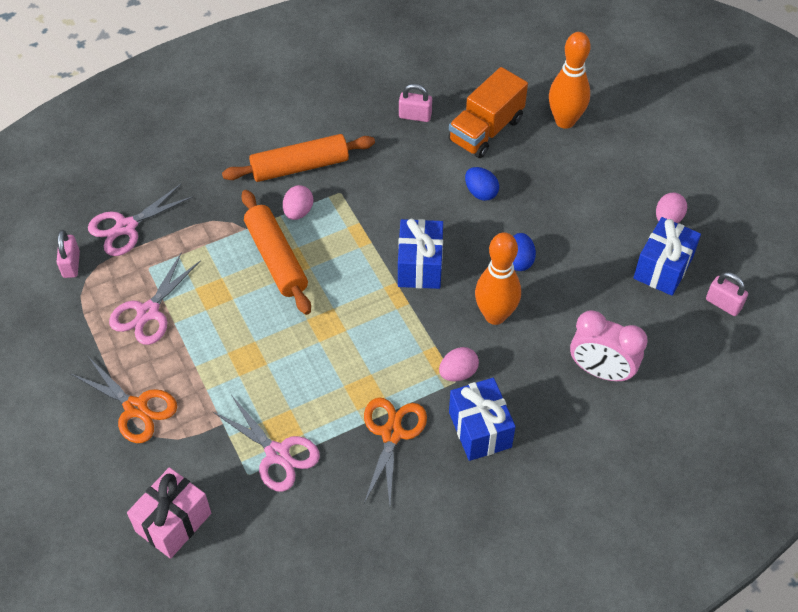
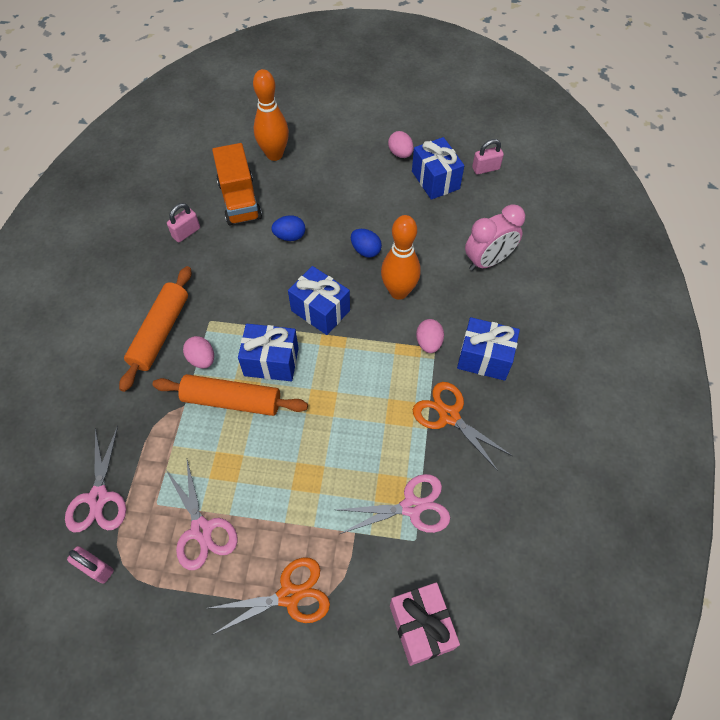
camera: 55 degrees left, 5 degrees up
(336, 262) = (271, 362): none -> blue gift

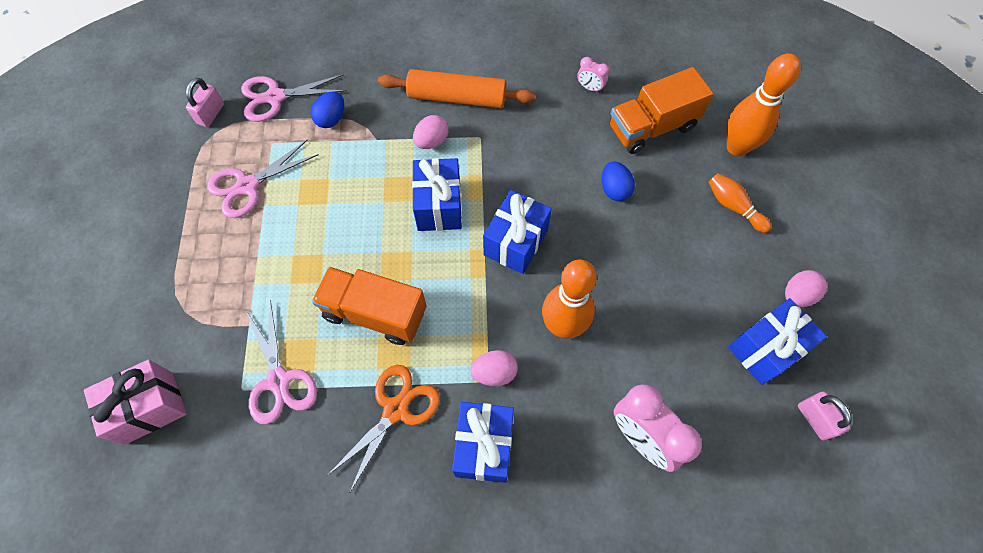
camera: 80 degrees right, 5 degrees up
(186, 232) = (590, 88): pink padlock -> pink clock
(232, 400) = (387, 179): orange rolling pin -> none
(289, 595) = (184, 275): orange scissors -> none
(324, 169) = (733, 207): none -> orange bowling pin
(363, 424) = (374, 313): none -> orange truck
(365, 250) = (616, 277): blue egg -> blue egg (331, 119)

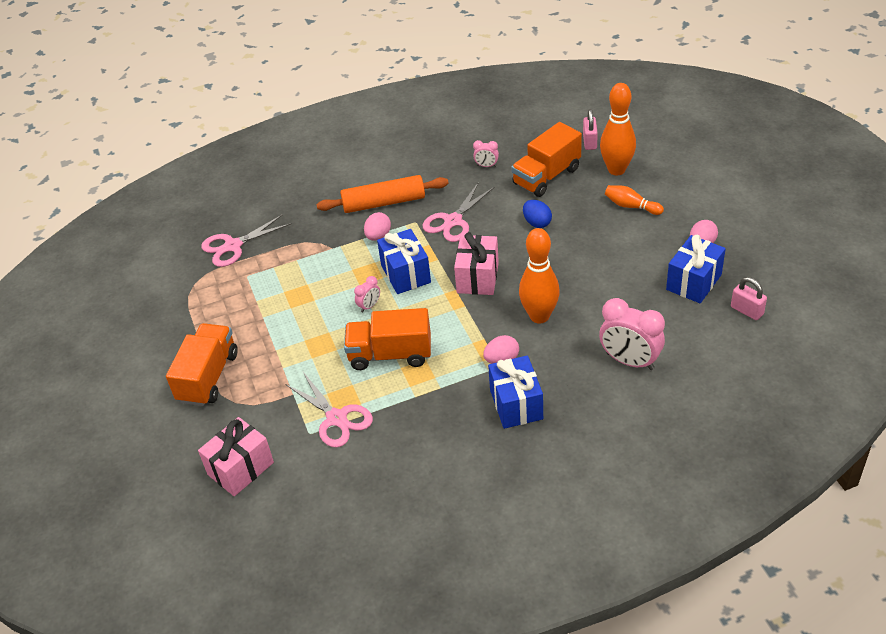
camera: 15 degrees left, 20 degrees down
(172, 265) = (208, 377): none -> orange truck
(211, 114) = (184, 273): pink padlock -> pink padlock (589, 142)
(247, 186) = (242, 309): pink scissors -> pink scissors (453, 221)
(331, 119) = (288, 246): blue egg -> none
(381, 235) = (369, 306): none -> pink clock
(396, 409) = (438, 405): orange scissors -> none
(515, 242) = (477, 277): blue gift -> pink gift

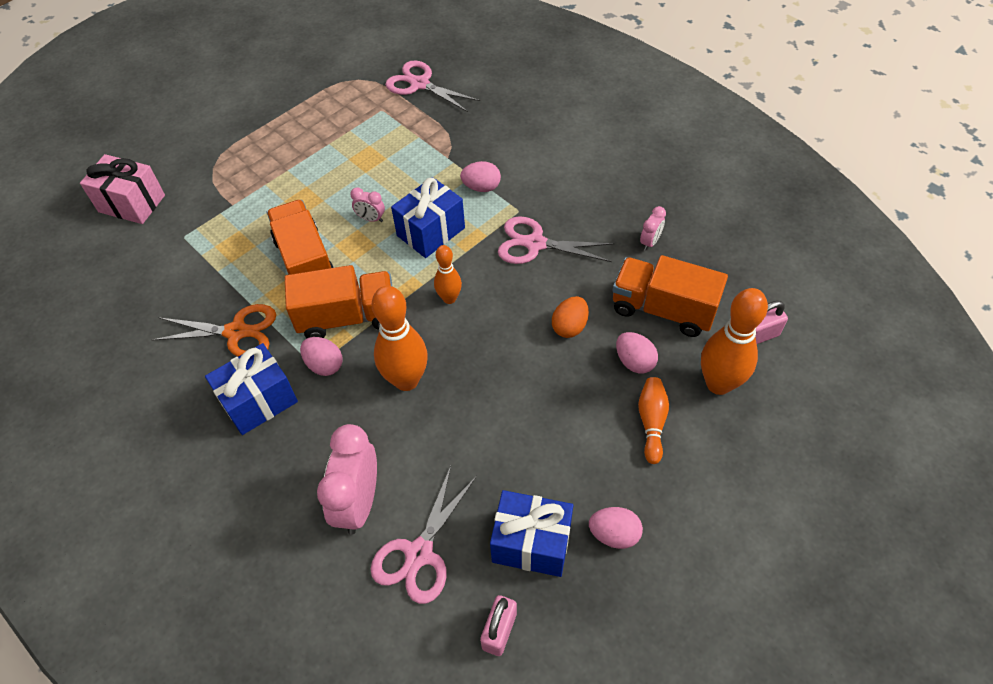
camera: 65 degrees right, 10 degrees up
(208, 377) = (239, 137): orange truck -> orange truck (347, 317)
(336, 418) = (207, 250): pink scissors -> pink scissors (419, 553)
(384, 202) = (537, 172): orange rolling pin -> none
(440, 409) = (236, 332): none -> orange scissors
(477, 277) = (449, 298): pink gift -> orange bowling pin
(486, 166) = (650, 242): pink clock -> pink clock turned 135 degrees counterclockwise
(537, 223) = (569, 326): blue egg -> orange egg
(581, 201) = (634, 362): none -> pink egg

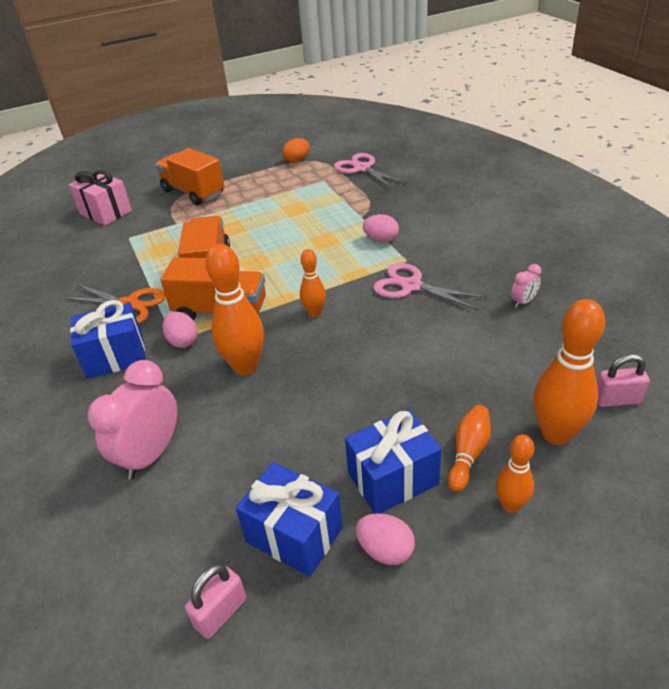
camera: 20 degrees right, 15 degrees down
(371, 219) = (277, 247): pink clock -> none
(419, 553) = (181, 514): pink scissors -> none
(431, 232) = (322, 263): blue gift -> blue gift (393, 479)
(569, 326) = (416, 354): orange egg -> orange egg (297, 160)
(634, 362) = (470, 395): pink egg -> none
(662, 309) = (517, 357): orange truck -> orange truck (193, 192)
(701, 463) = (510, 505): none -> orange bowling pin

